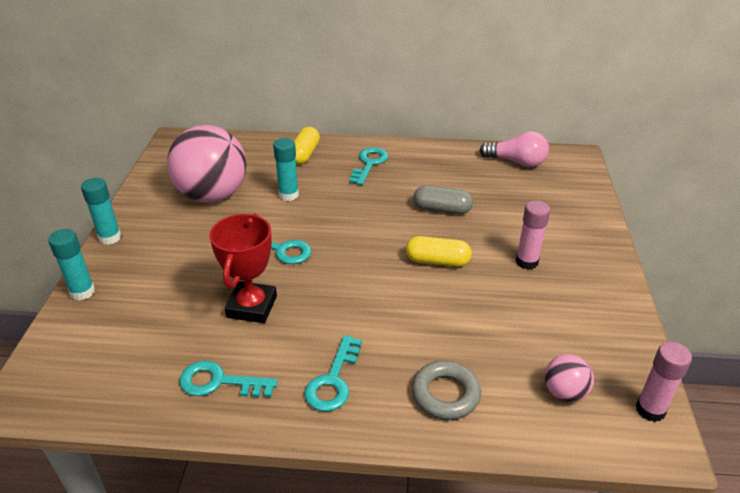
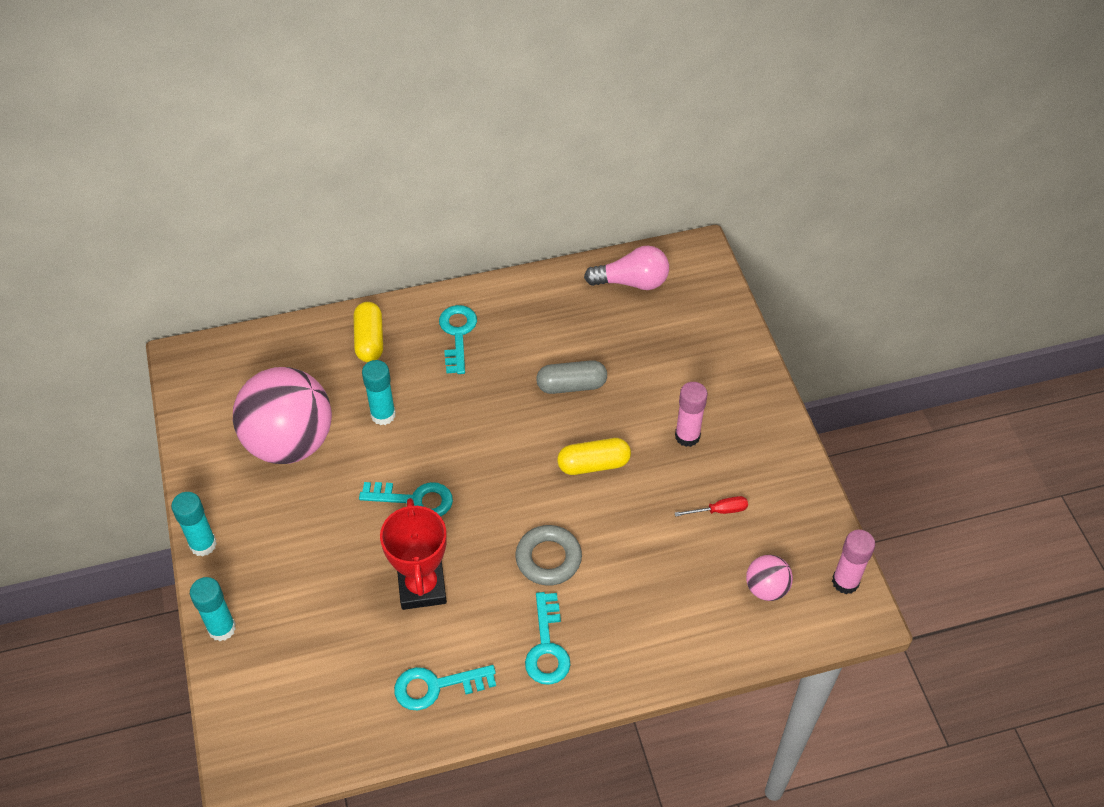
camera: 20 degrees left, 15 degrees up
(445, 394) = (659, 626): grey ring -> grey ring (548, 558)
(538, 320) = (719, 511): none -> red screwdriver

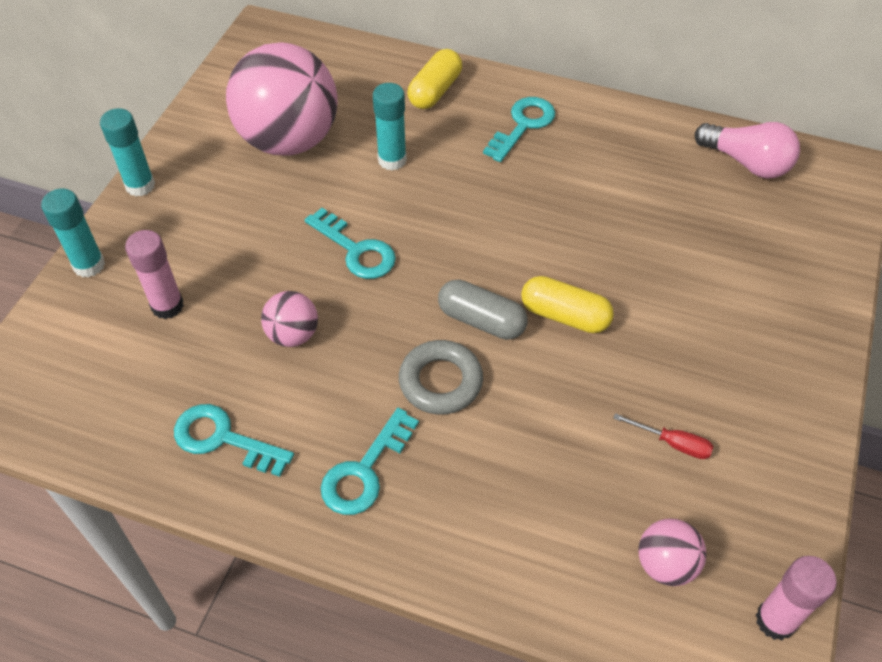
camera: 35 degrees right, 0 degrees up
(422, 587) = (293, 334): red trophy -> pink ball
(571, 385) = (602, 228): grey capsule -> grey capsule (481, 320)
(687, 436) = (694, 344): pink glue stick -> pink glue stick (167, 306)

